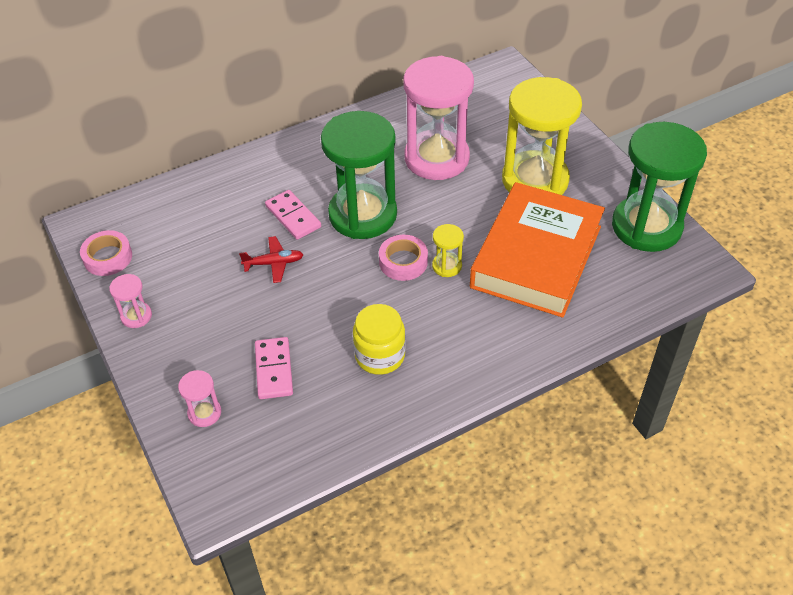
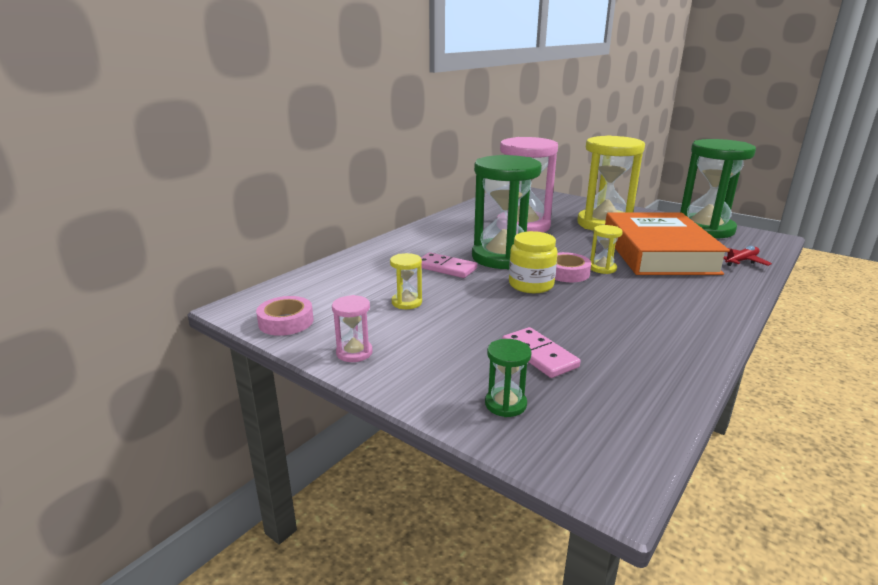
camera: 25 degrees left, 25 degrees down
(204, 413) = (505, 404): pink hourglass -> green hourglass
(219, 262) = (407, 302): none -> yellow hourglass
(274, 263) = (459, 294): red plane -> red plane (741, 261)
(380, 355) = (621, 324): yellow jar -> yellow jar (531, 285)

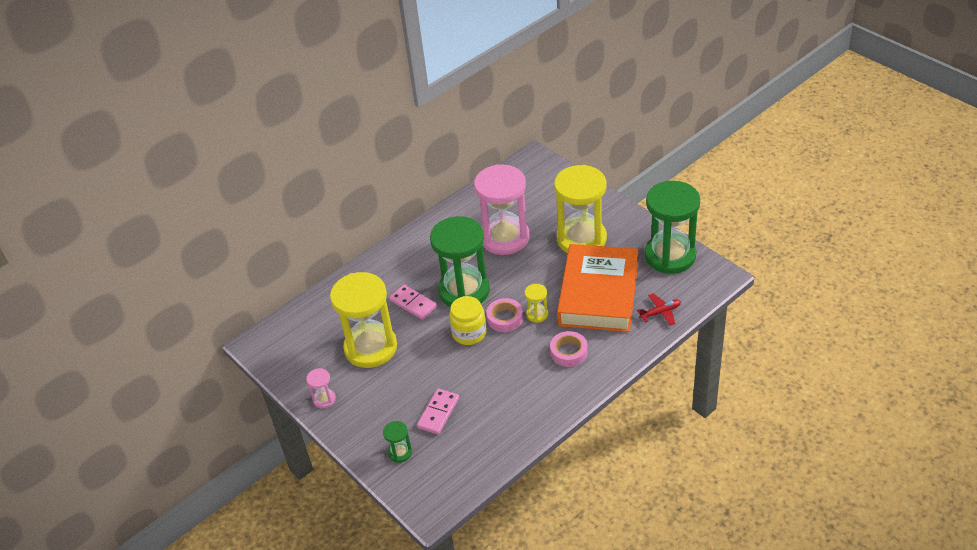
camera: 15 degrees right, 20 degrees up
(286, 322) = (285, 363): pink tape -> pink tape (568, 352)
(407, 302) = (370, 348): yellow hourglass -> yellow hourglass, size x2.40
(539, 355) = (438, 413): pink domino -> pink domino turned 45 degrees clockwise

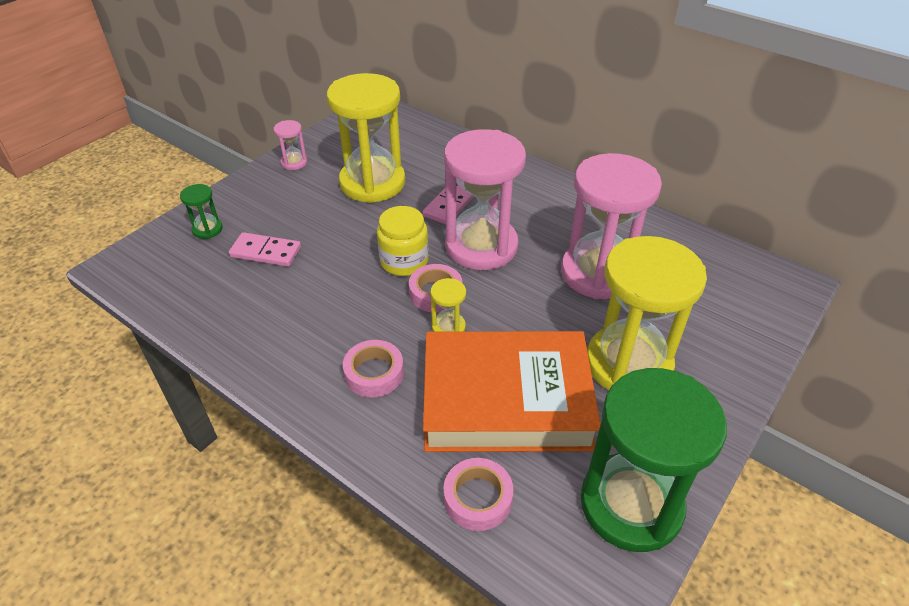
camera: 75 degrees right, 0 degrees up
(464, 291) = (481, 246): green hourglass -> pink hourglass
(660, 312) = (477, 498): red plane -> pink tape

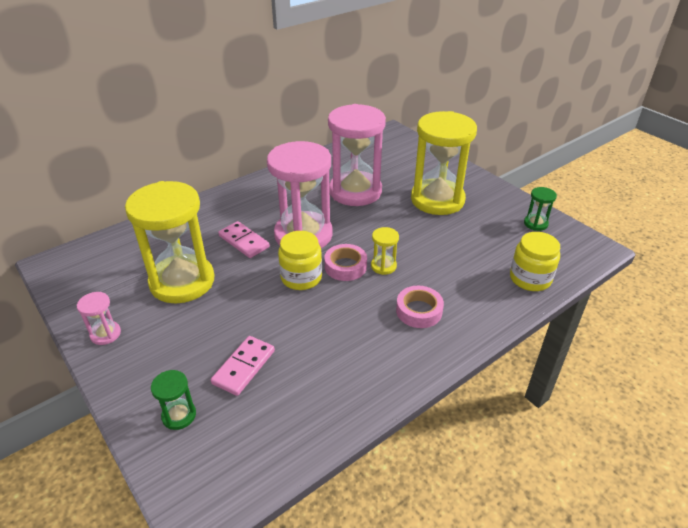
camera: 75 degrees left, 5 degrees down
(477, 498) = (530, 278): pink tape -> yellow jar
(506, 399) = (456, 252): orange book -> none
(631, 504) = (535, 223): green hourglass -> green hourglass, size x0.42

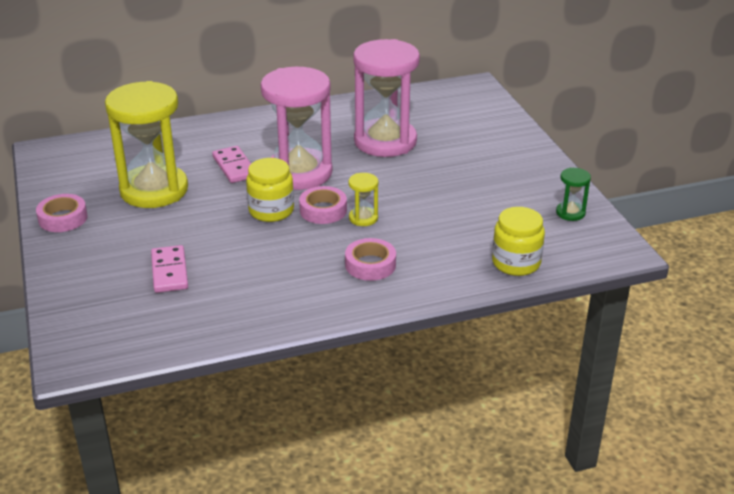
camera: 20 degrees right, 5 degrees down
(105, 334) = (63, 218): pink hourglass -> pink tape
(179, 415) = (92, 294): green hourglass -> none
(244, 367) = (169, 271): pink domino -> pink domino turned 60 degrees counterclockwise
(437, 200) = (473, 167): yellow hourglass -> none

